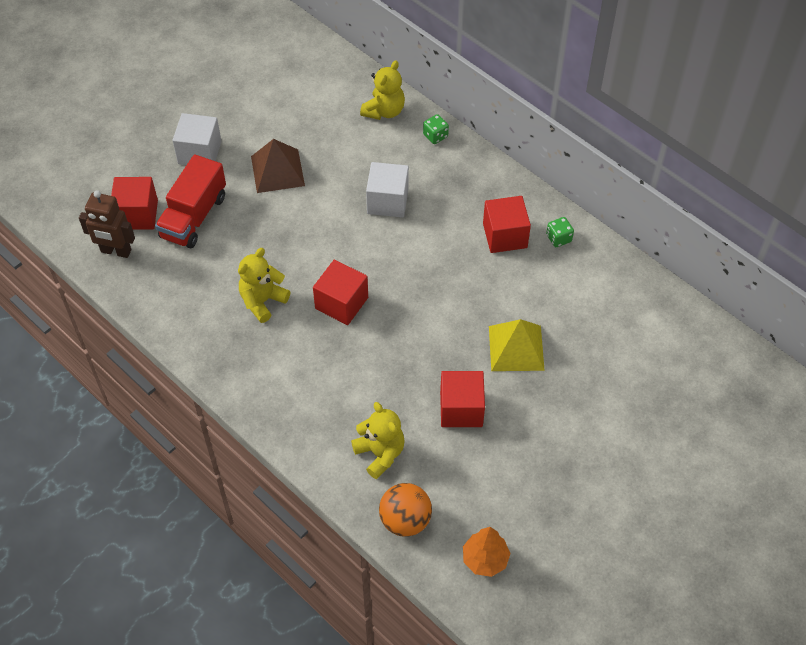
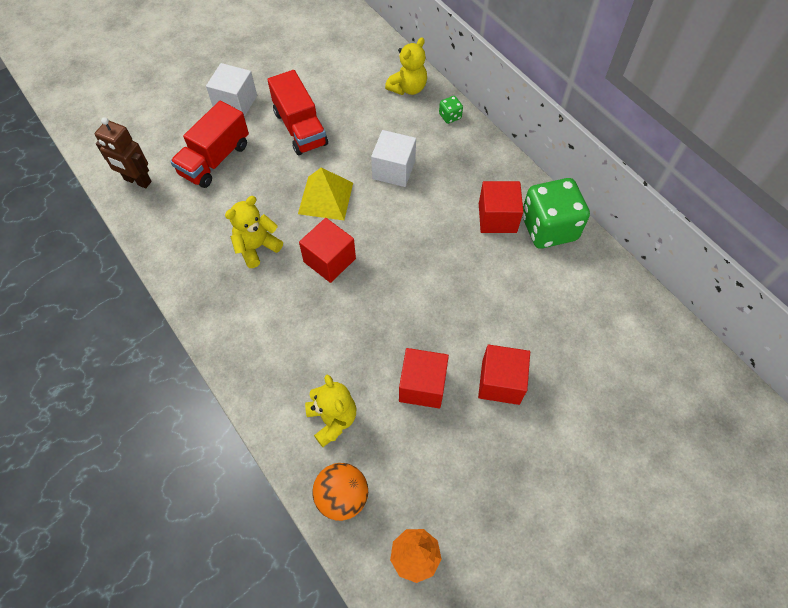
camera: 10 degrees right, 5 degrees up
(137, 214) = (166, 150): red cube -> red cube (500, 382)
(277, 170) = (300, 128): brown pyramid -> red truck
(516, 348) = (488, 331): yellow pyramid -> yellow pyramid (325, 198)
(558, 238) = (548, 228): green dice -> green dice, size x2.42

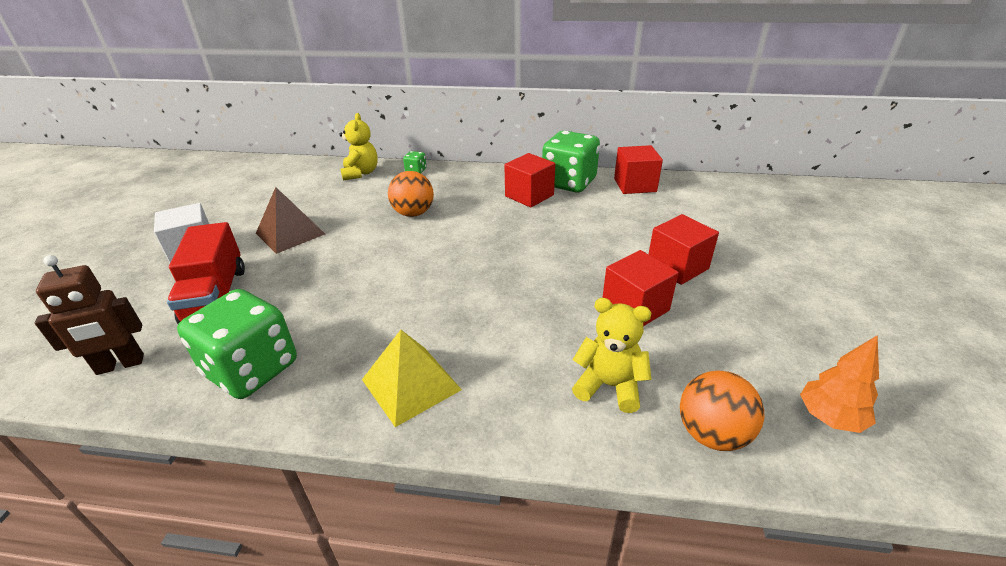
camera: 45 degrees left, 25 degrees down
(186, 238) = (252, 369): none -> green dice
(257, 247) = (350, 324): yellow teddy bear -> none
(300, 128) = (290, 233): red truck -> brown pyramid
(325, 198) = (376, 257): yellow pyramid -> yellow pyramid (411, 384)
(329, 260) = (437, 289): red cube -> red cube (635, 185)
(393, 170) = (413, 213): white cube -> orange ball

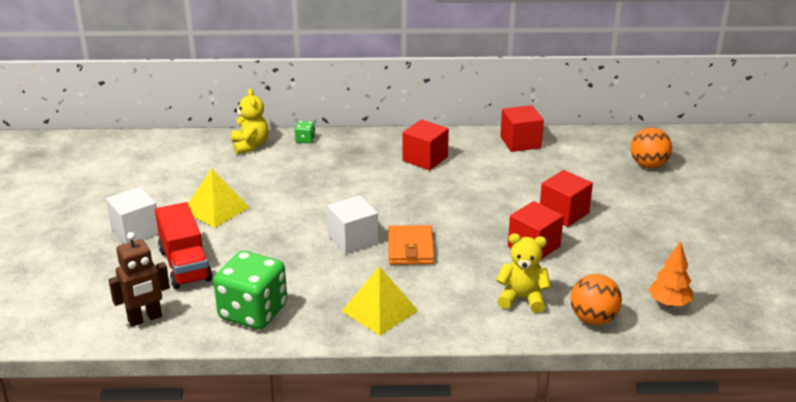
camera: 10 degrees left, 5 degrees down
(290, 233) = (216, 209): brown pyramid -> yellow pyramid
(413, 213) = (322, 183): orange ball -> orange ball (648, 165)
(418, 280) = (353, 240): none -> white cube
(481, 297) = (410, 248): none -> orange wallet
(569, 183) = (459, 143): green dice -> none

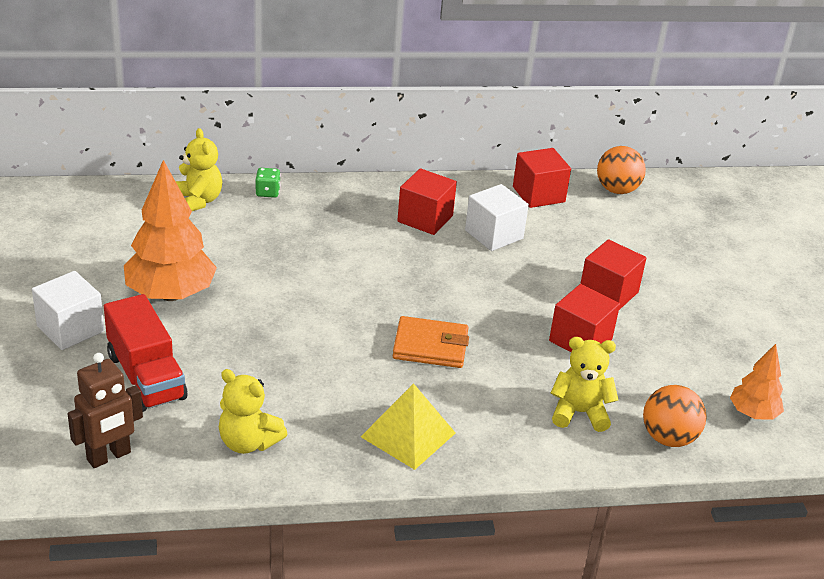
camera: 10 degrees left, 5 degrees up
(216, 209) = (171, 294): yellow pyramid -> orange tree
(253, 312) = (248, 442): green dice -> yellow teddy bear
(353, 240) = (356, 335): white cube -> white cube (494, 234)
(410, 248) = (430, 346): orange wallet -> orange wallet turned 75 degrees counterclockwise
(648, 165) = (697, 225): orange ball -> orange ball (617, 190)

